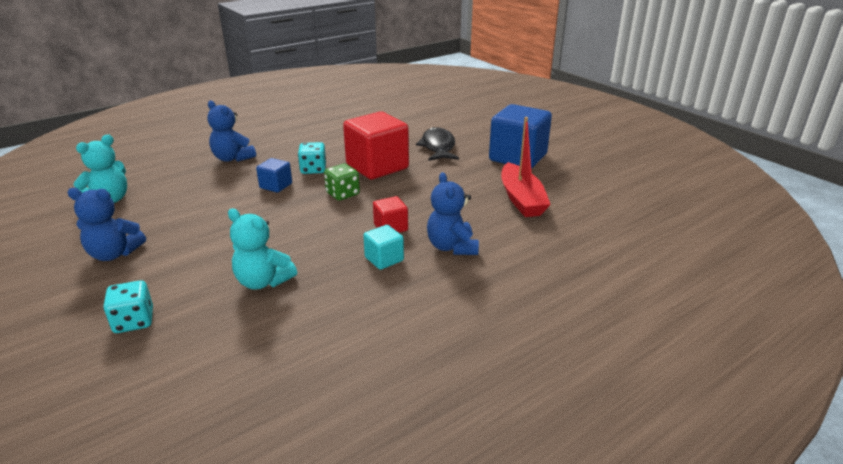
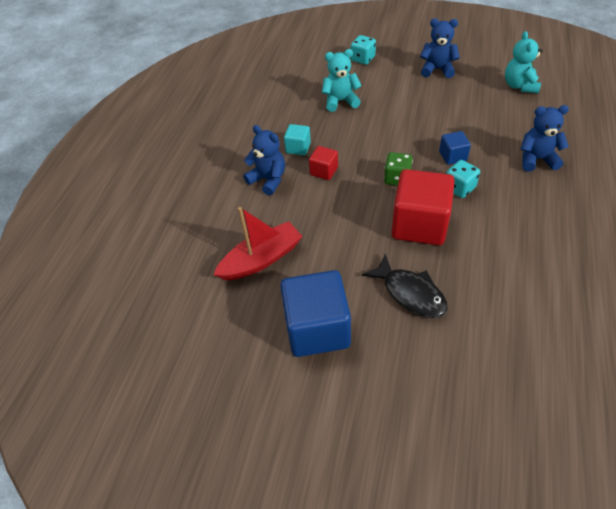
camera: 145 degrees right, 20 degrees up
(114, 254) = (437, 69): blue teddy bear -> blue teddy bear turned 45 degrees clockwise
(521, 199) = (261, 259): red boat -> red boat turned 105 degrees clockwise

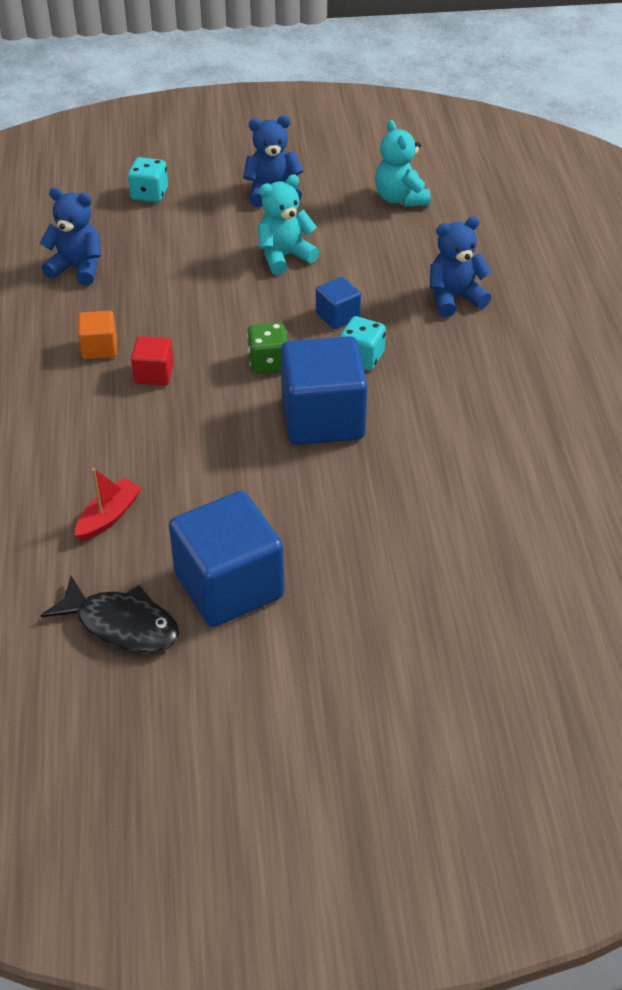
camera: 25 degrees left, 5 degrees down
(261, 259) = (109, 516): red boat -> red boat, size x0.60
(268, 180) = (71, 404): blue teddy bear -> blue teddy bear (77, 268)
(298, 148) = (99, 348): turquoise cube -> orange cube
(340, 101) = (139, 265): turquoise teddy bear -> turquoise teddy bear (284, 256)
(410, 293) = (341, 510): black fish -> black fish (122, 625)
(419, 224) = (322, 418): red cube -> blue cube

